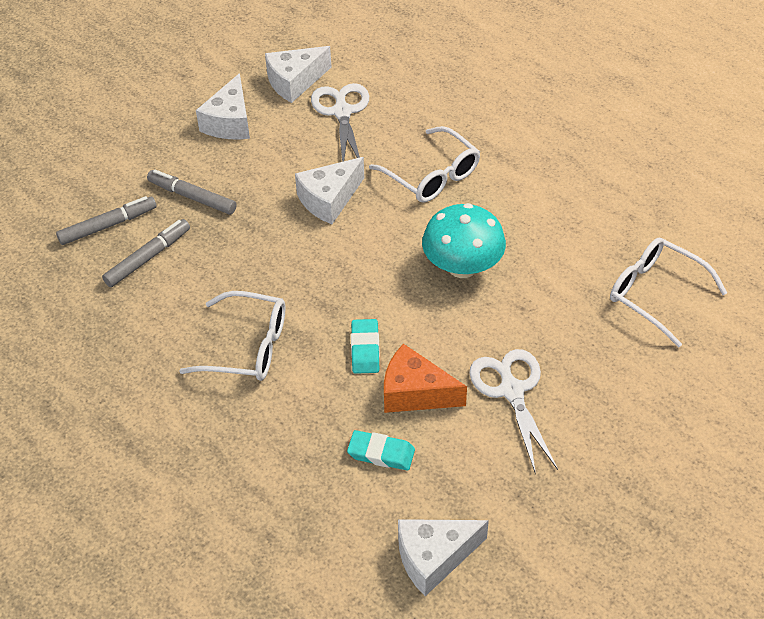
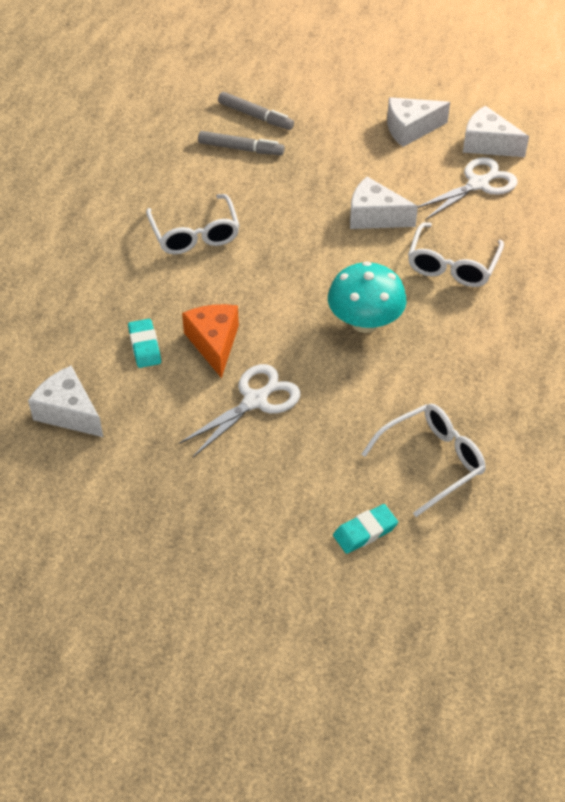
camera: 60 degrees right, 0 degrees up
(192, 197) = (316, 144): grey marker -> none
(365, 349) = (237, 298): turquoise eraser -> turquoise eraser (365, 531)
(655, 294) = (432, 461): white glasses -> white glasses turned 45 degrees clockwise

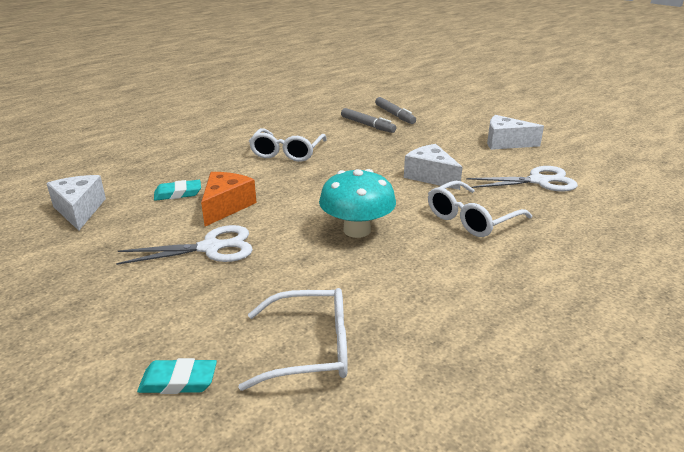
camera: 30 degrees right, 20 degrees down
(144, 346) = (178, 193): turquoise eraser -> turquoise eraser turned 60 degrees clockwise
(487, 144) = (566, 163): white cheese -> none

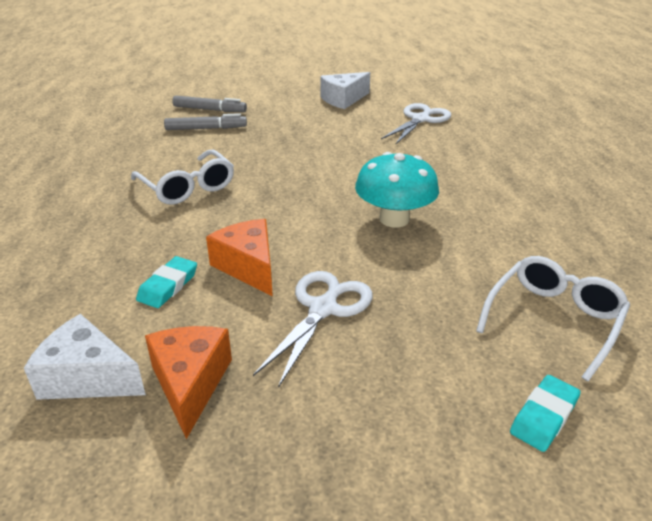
camera: 50 degrees left, 5 degrees up
(98, 238) = (190, 383): none -> orange cheese
(430, 176) = (350, 149): white cheese -> none
(471, 219) = (441, 167): white glasses -> none

